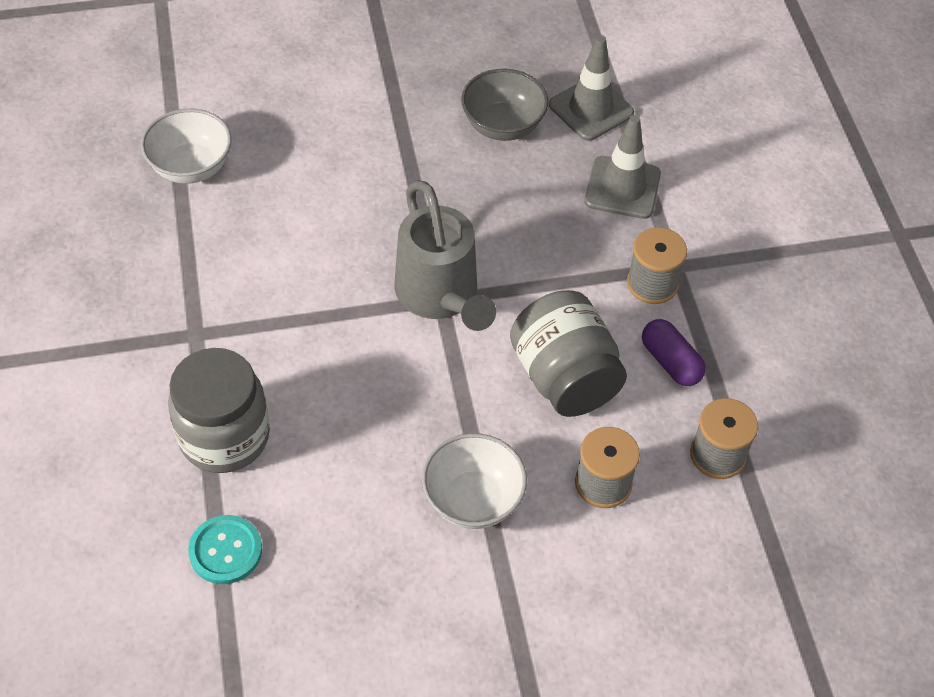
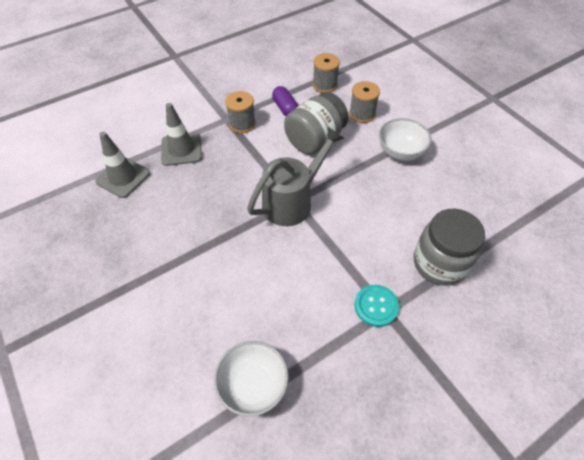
camera: 110 degrees left, 0 degrees up
(225, 551) = (496, 234): turquoise button -> turquoise button (376, 306)
(503, 126) = (150, 214): grey bowl -> none
(670, 362) = (285, 108): purple capsule -> purple capsule turned 60 degrees counterclockwise

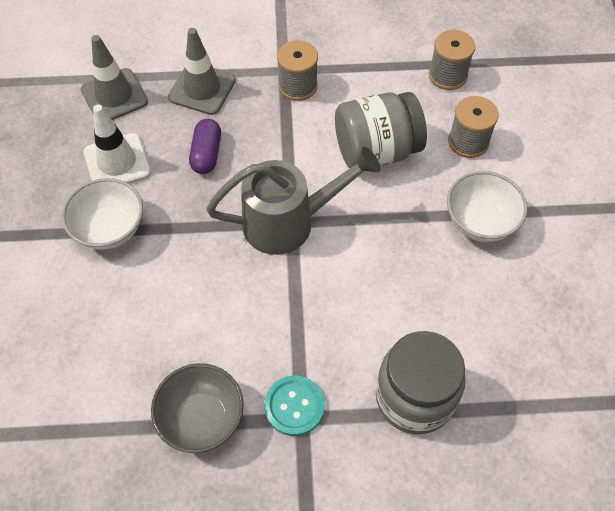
camera: 30 degrees right, 5 degrees up
(153, 216) = (117, 162): none -> white traffic cone
(253, 385) = (96, 417): white bowl -> white bowl (110, 229)
(285, 108) = (369, 87): purple capsule -> purple capsule (206, 154)
(325, 346) = (202, 418): none -> grey bowl

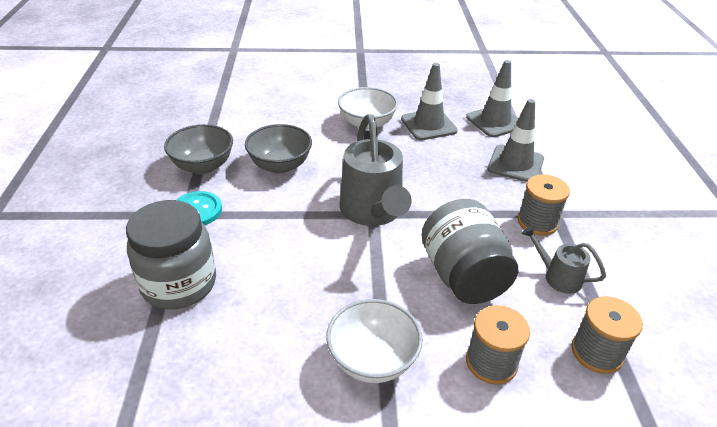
camera: 90 degrees right, 20 degrees down
(117, 162) = (428, 125): white traffic cone -> grey traffic cone
(202, 323) = (280, 165): none -> grey bowl
(206, 154) = (443, 167): purple capsule -> none
(369, 84) = (557, 277): none -> grey watering can

